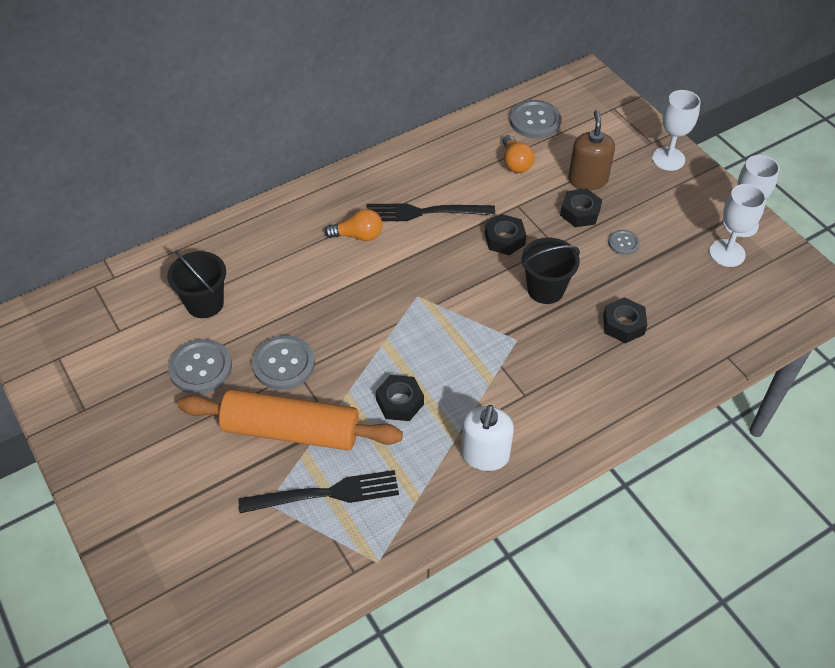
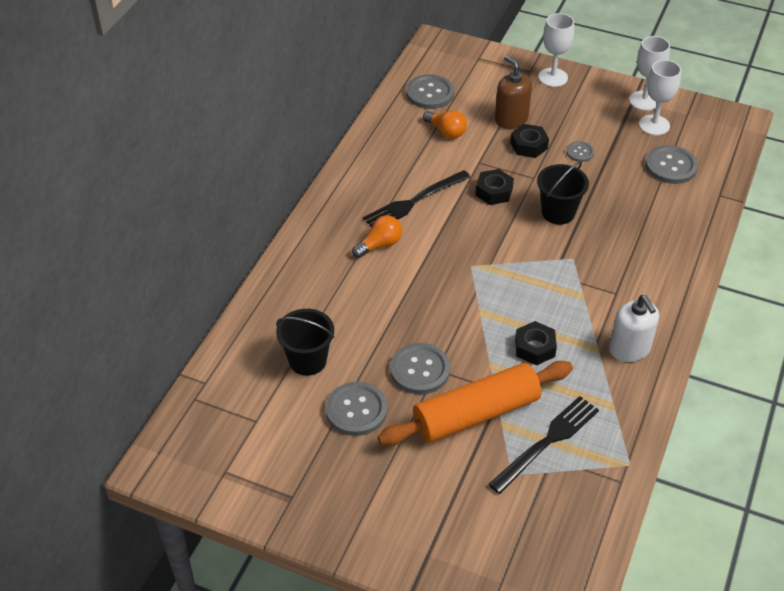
camera: 35 degrees left, 5 degrees down
(623, 325) = (634, 209): black nut -> none
(704, 302) = (671, 166): none -> grey button

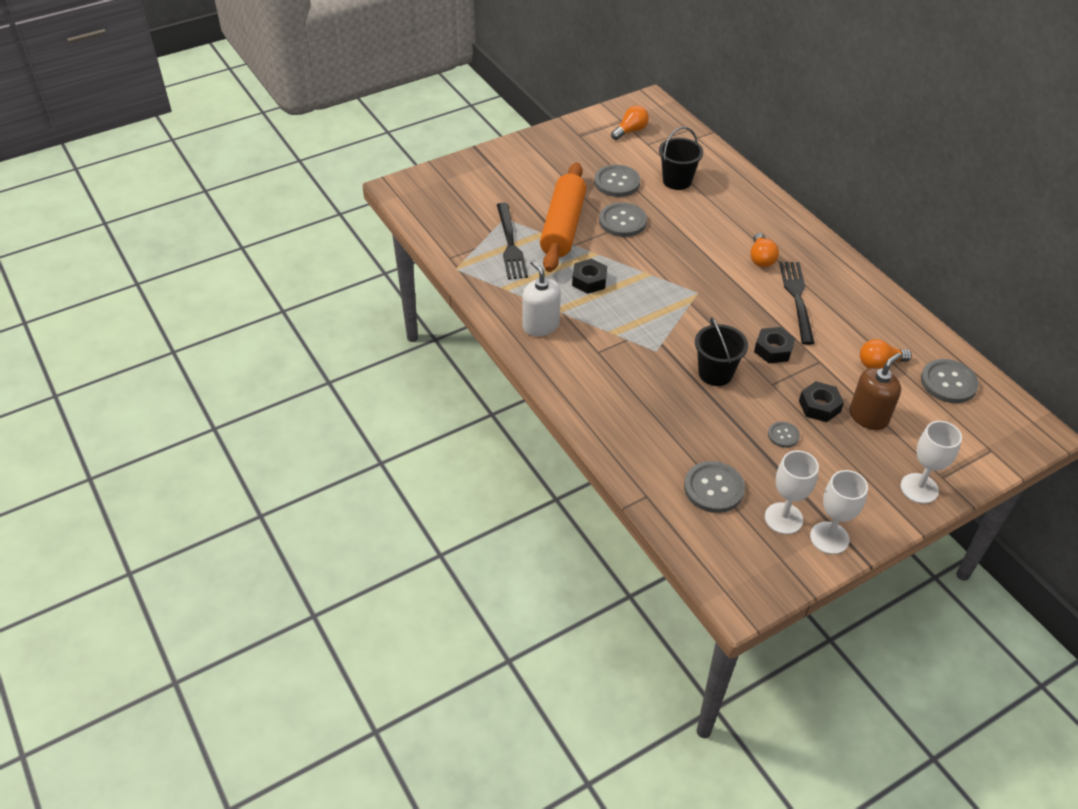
camera: 125 degrees right, 0 degrees up
(240, 451) = (630, 131): none -> orange light bulb
(511, 119) = (868, 416): brown soap dispenser -> brown soap dispenser turned 45 degrees counterclockwise
(629, 349) = (540, 325): white soap dispenser -> white soap dispenser turned 45 degrees clockwise

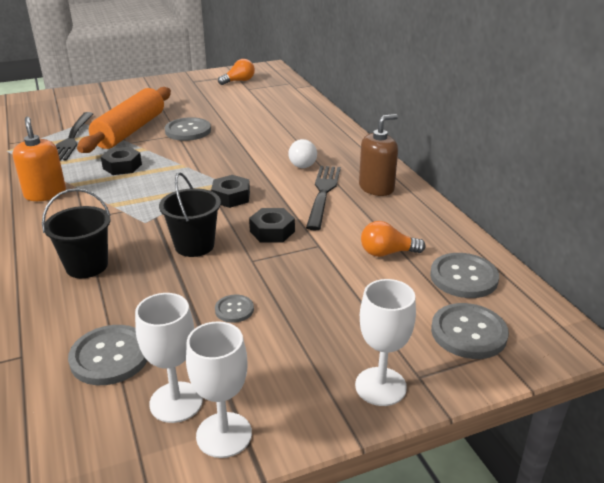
camera: 10 degrees right, 15 degrees down
(540, 325) = (45, 194): white soap dispenser -> orange soap dispenser
(617, 182) = (202, 108): grey button -> grey button (468, 333)
(677, 181) = (258, 110): black bucket -> black bucket (87, 266)
(761, 258) = (304, 163): orange light bulb -> white light bulb
(819, 406) = (295, 285): black nut -> black nut (231, 197)
(868, 416) = (349, 301): brown soap dispenser -> brown soap dispenser (376, 188)

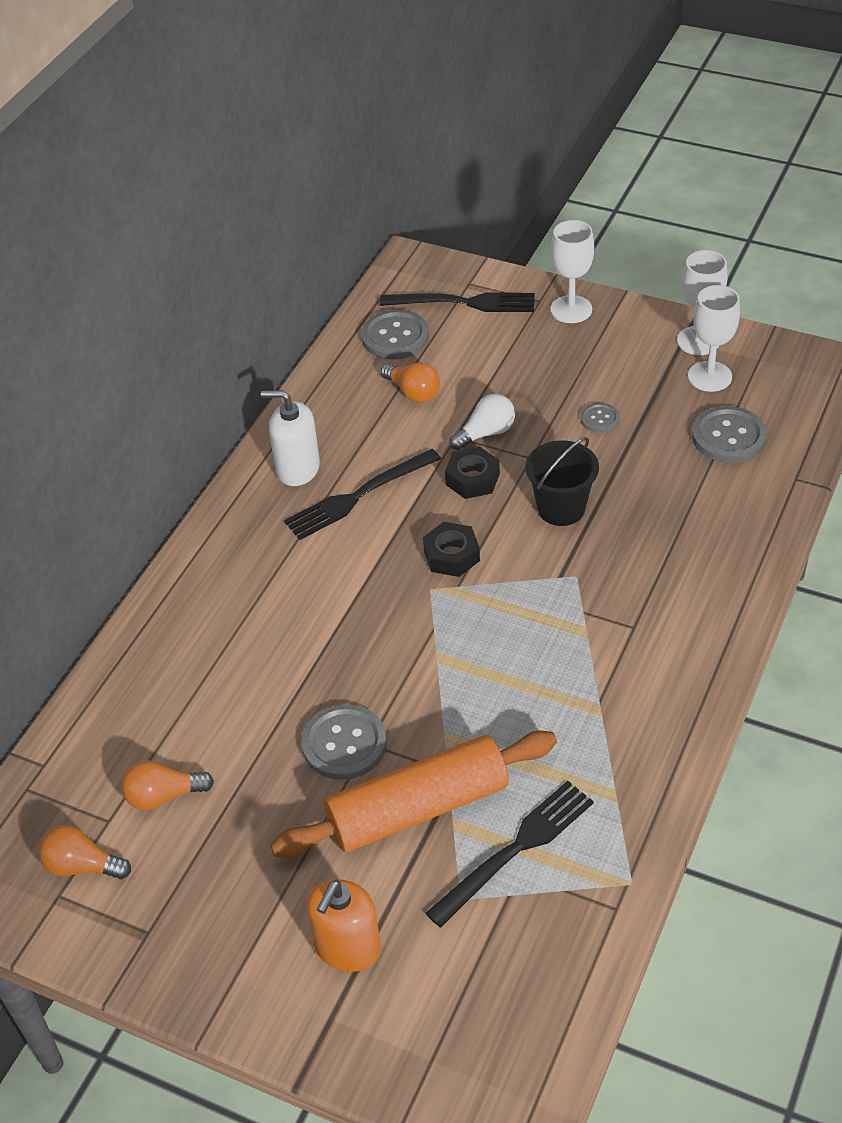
camera: 130 degrees left, 15 degrees up
(45, 194) = (645, 710): orange soap dispenser -> orange soap dispenser (347, 947)
(87, 266) = (681, 547): black bucket -> none
(122, 166) = (510, 709): black nut -> none
(238, 98) = (164, 796): none -> orange light bulb
(304, 163) = (305, 560): white light bulb -> white light bulb (486, 433)
(376, 188) = (298, 468): brown soap dispenser -> white soap dispenser
(468, 333) = (464, 303): grey button -> black fork

